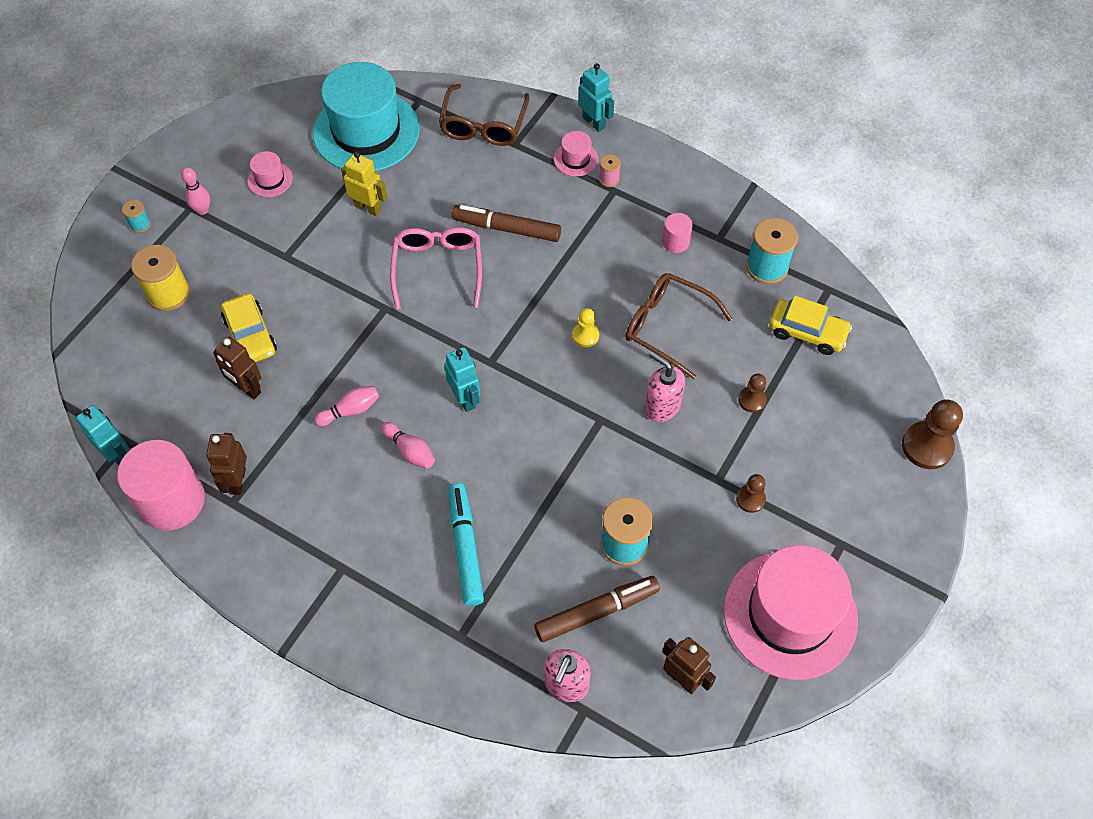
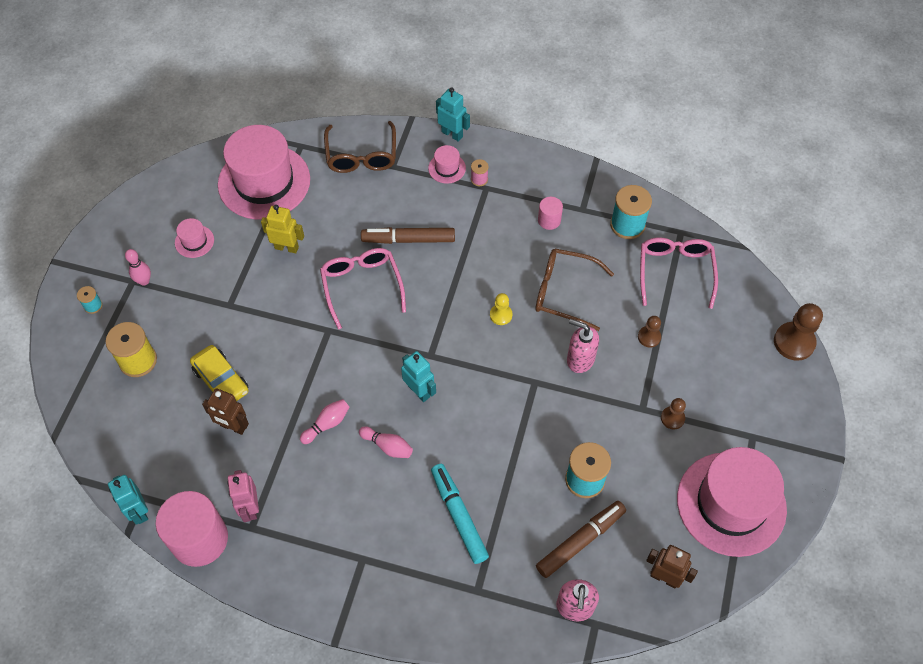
camera: 15 degrees left, 0 degrees up
(117, 455) = (138, 511): turquoise robot -> turquoise robot turned 150 degrees counterclockwise
(237, 481) = (250, 508): brown robot -> pink robot
(366, 131) = (264, 182): turquoise hat -> pink hat
(807, 332) = (675, 271): yellow car -> pink glasses

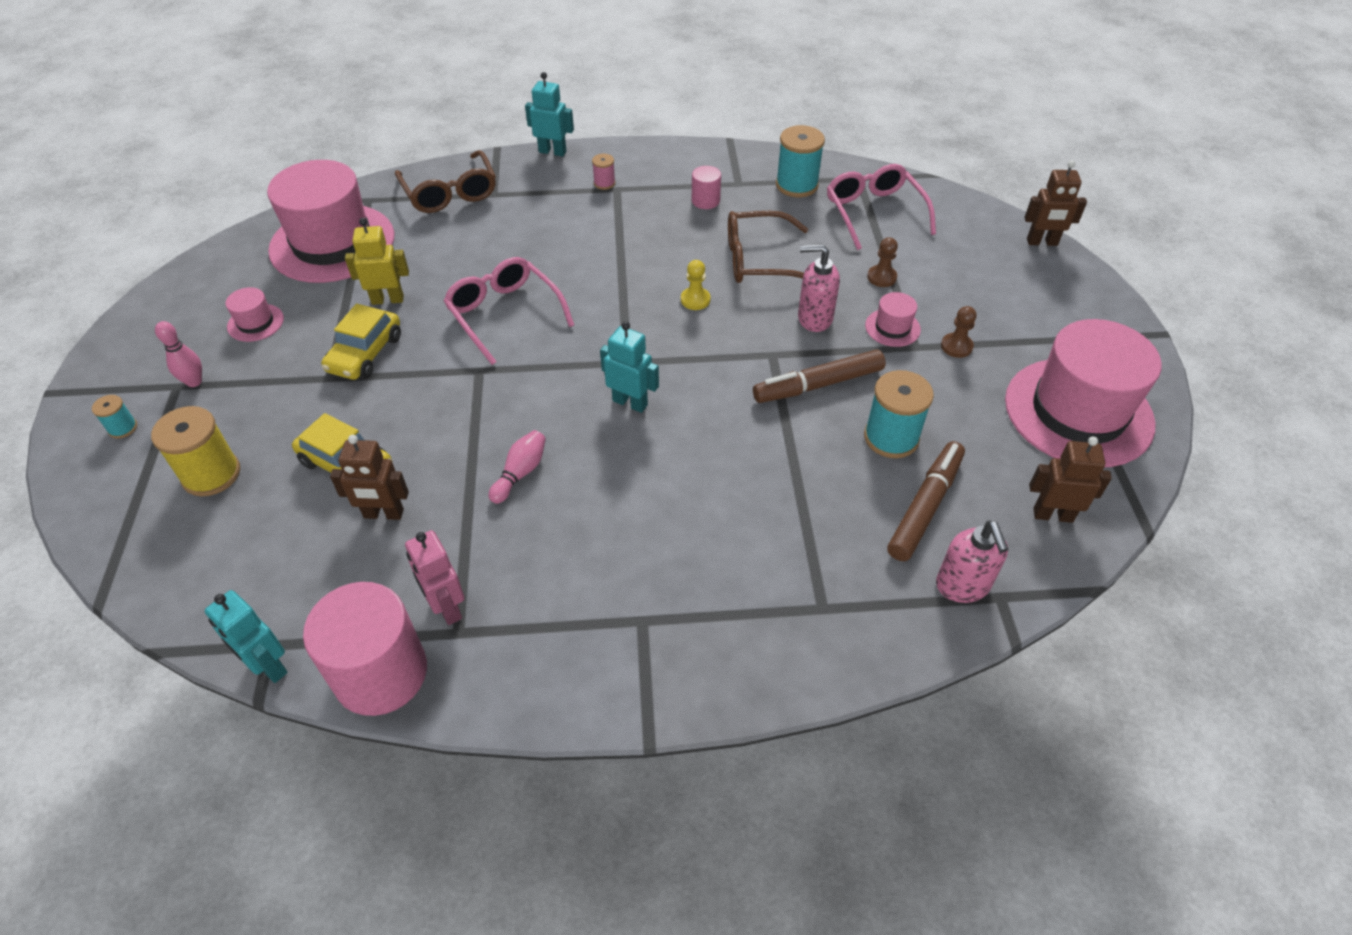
camera: 20 degrees left, 10 degrees down
(258, 292) = (365, 353): none -> yellow car
(387, 446) = (616, 474): pink bowling pin -> none
(408, 240) = (544, 256): brown marker -> brown marker (818, 385)
(447, 168) = (561, 182): pink hat -> pink hat (892, 327)
(458, 515) = (751, 526): turquoise marker -> none
(794, 342) = (1042, 242): brown pawn -> brown robot

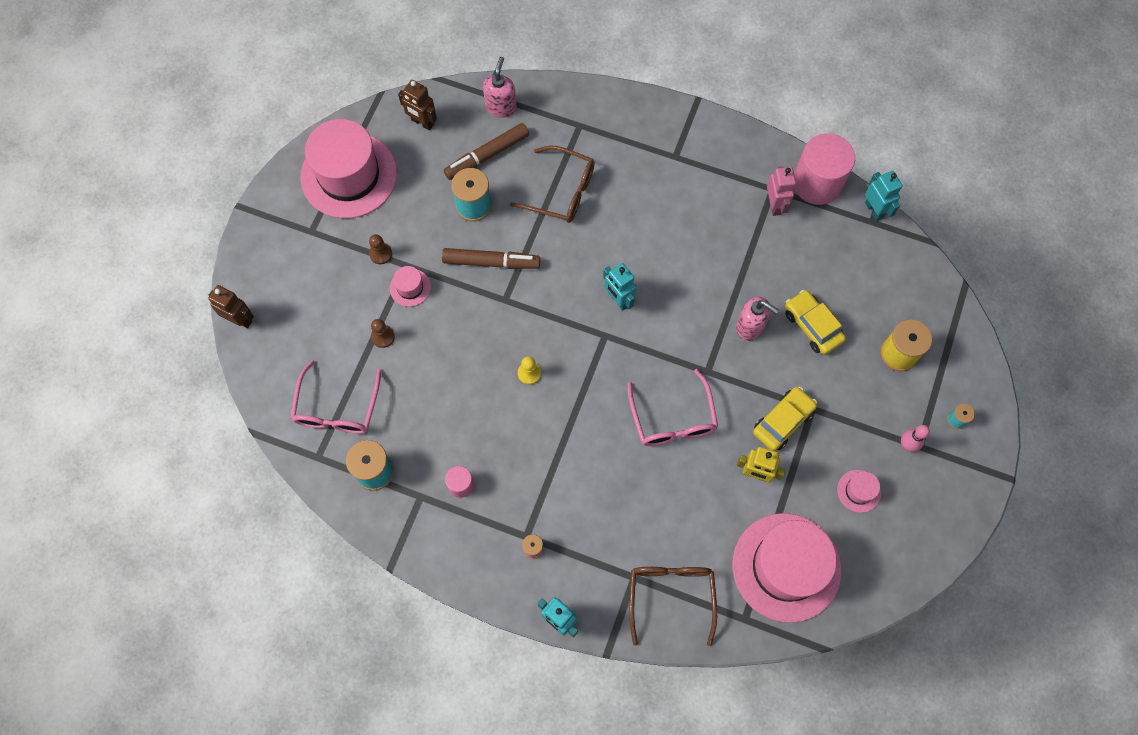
camera: 155 degrees left, 20 degrees up
(383, 514) = (797, 279): brown robot -> none
(520, 473) = (707, 274): pink bowling pin -> none
(759, 260) = (460, 394): brown glasses -> brown glasses (562, 191)
(814, 318) = (457, 319): pink soap dispenser -> pink soap dispenser (750, 327)

